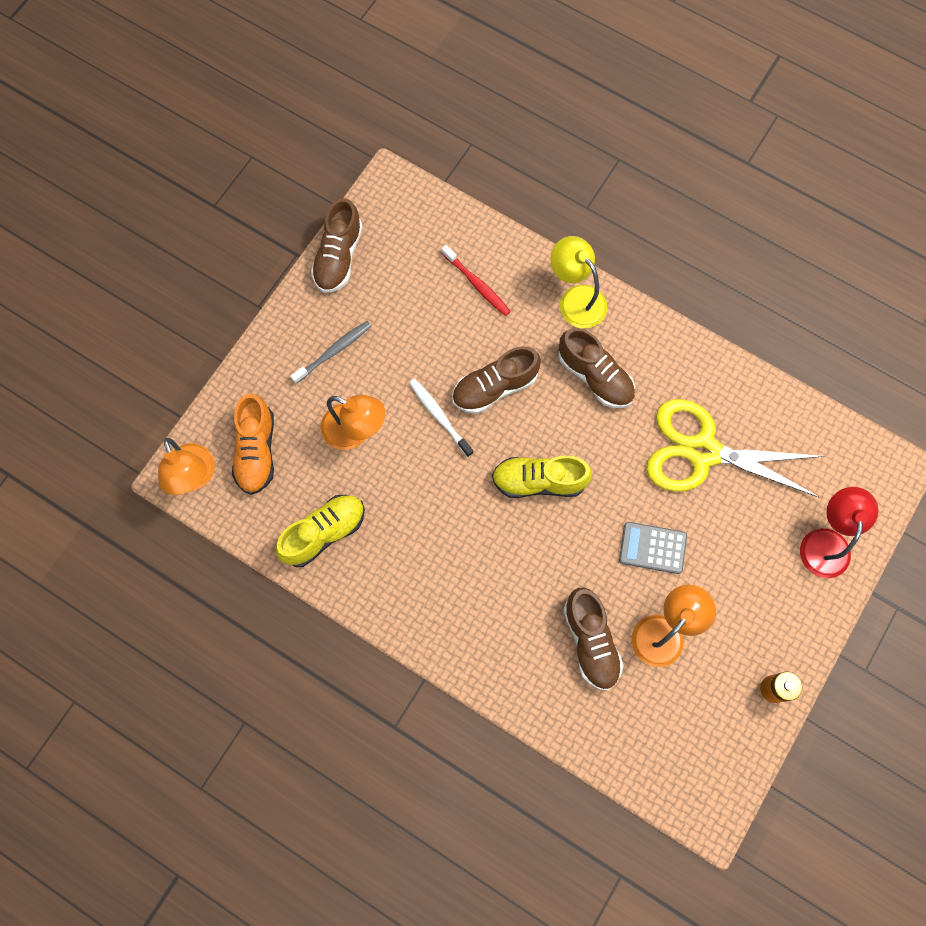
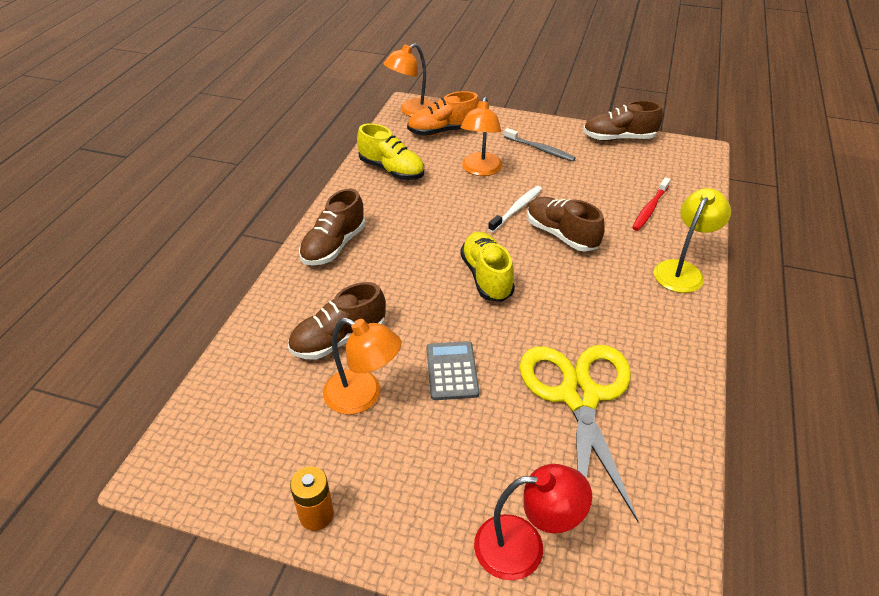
camera: 75 degrees right, 30 degrees down
(595, 376) = (612, 296): brown shoe -> brown shoe (334, 246)

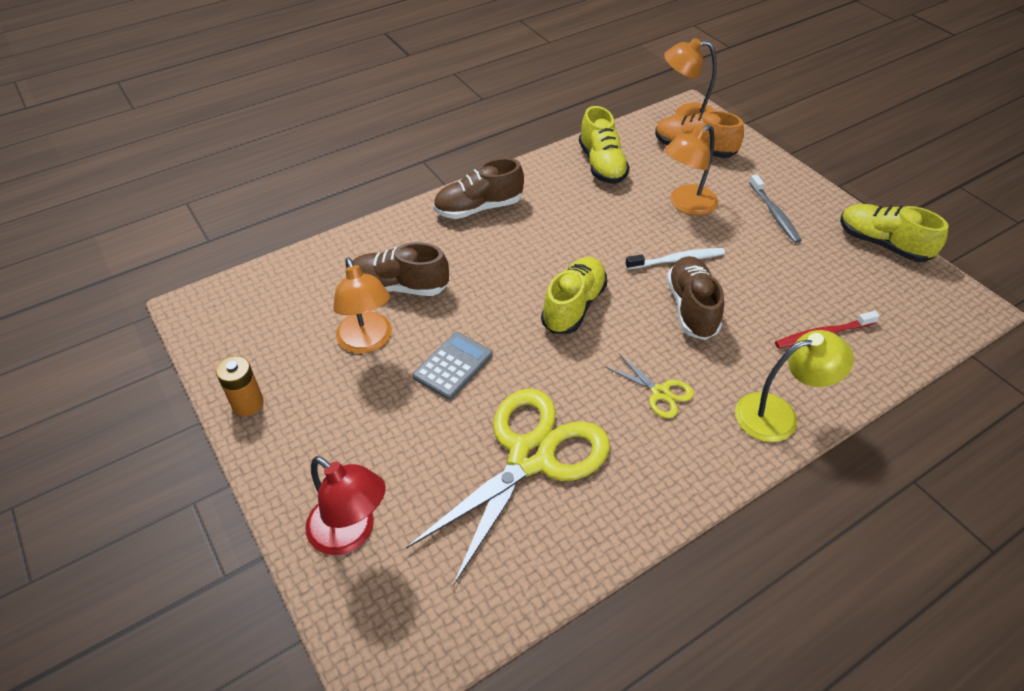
camera: 40 degrees right, 5 degrees up
(606, 300) = (660, 393): none -> yellow scissors
(618, 138) = (882, 244): brown shoe -> yellow shoe

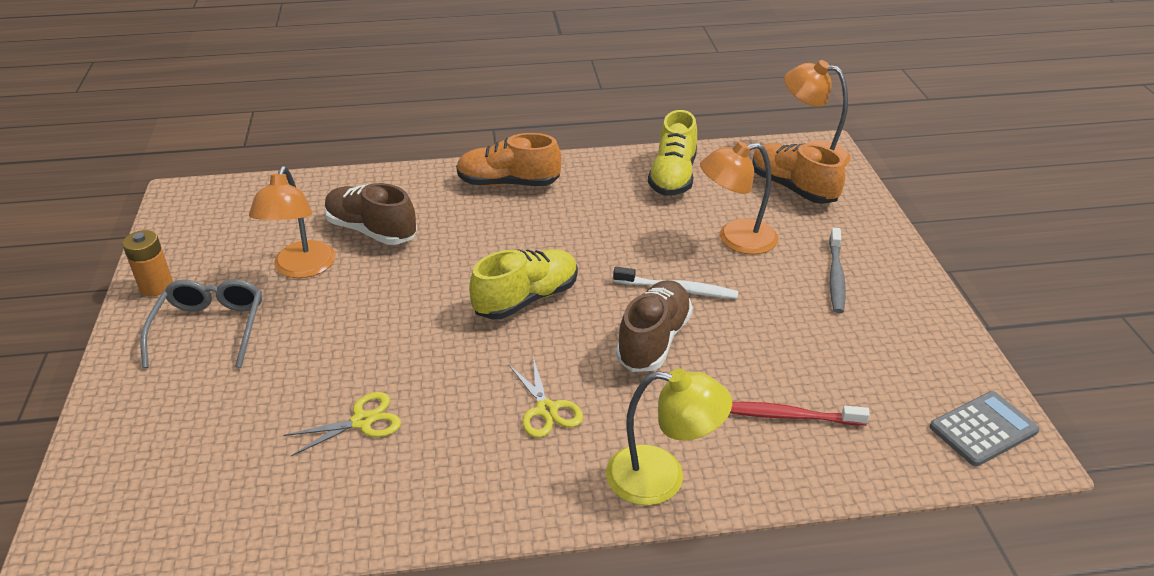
camera: 25 degrees right, 10 degrees down
(333, 425) = (210, 329): none -> grey glasses
(351, 533) = (144, 425): red lamp -> none
(453, 366) = (360, 314): grey calculator -> grey calculator (983, 429)
(478, 208) = (508, 183): brown shoe -> orange shoe
(531, 456) = (362, 421): yellow scissors -> yellow scissors, size x0.43
(882, 244) = (950, 346): yellow shoe -> none

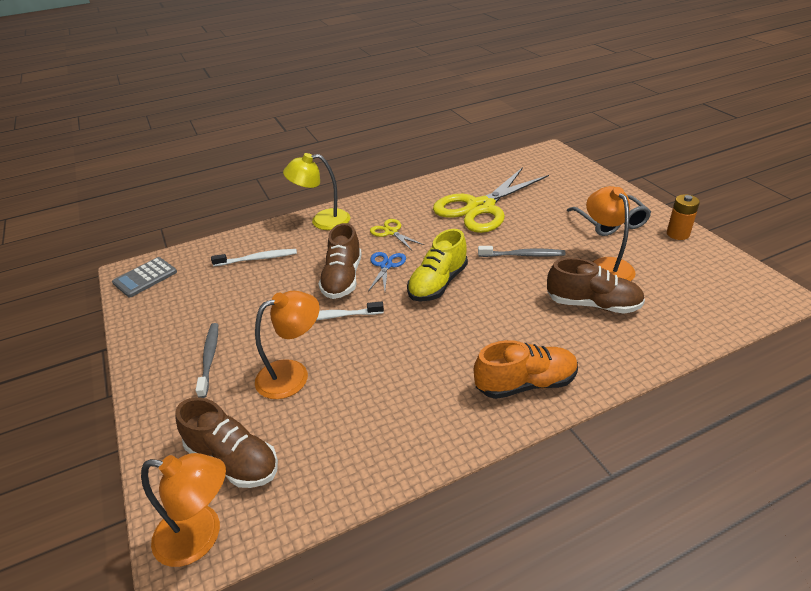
camera: 165 degrees right, 0 degrees up
(362, 421) = (480, 207): yellow scissors -> yellow scissors, size x2.31
(384, 310) = (523, 255): none -> grey toothbrush
(582, 345) = (386, 265): none -> blue scissors
(673, 177) = (365, 441): yellow shoe -> none
(788, 416) = (257, 259): red toothbrush -> white toothbrush
(793, 188) = (233, 460): orange shoe -> brown shoe

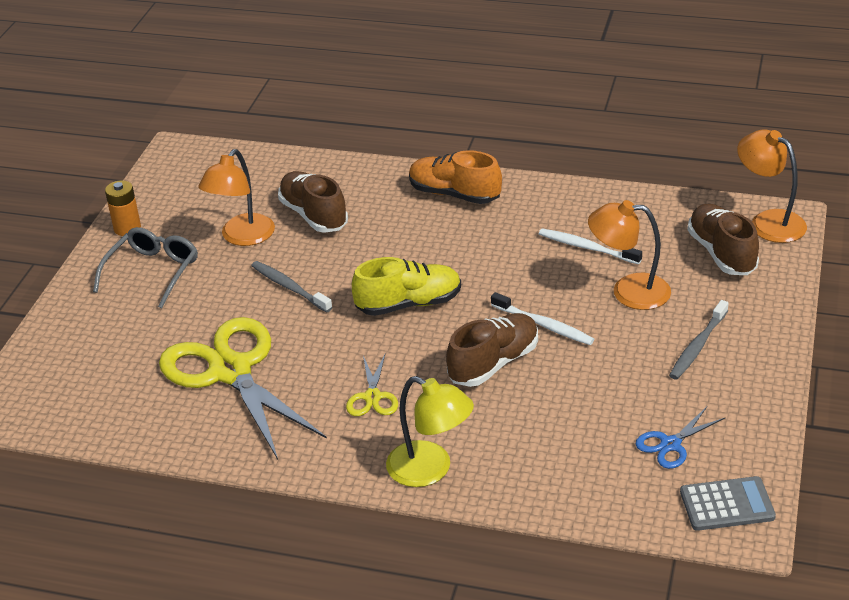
camera: 140 degrees left, 0 degrees up
(257, 259) = (565, 451): white toothbrush -> white toothbrush (587, 248)
(386, 265) = (432, 353): blue scissors -> blue scissors (670, 444)
(480, 207) = (231, 371): yellow scissors -> yellow scissors turned 120 degrees counterclockwise

